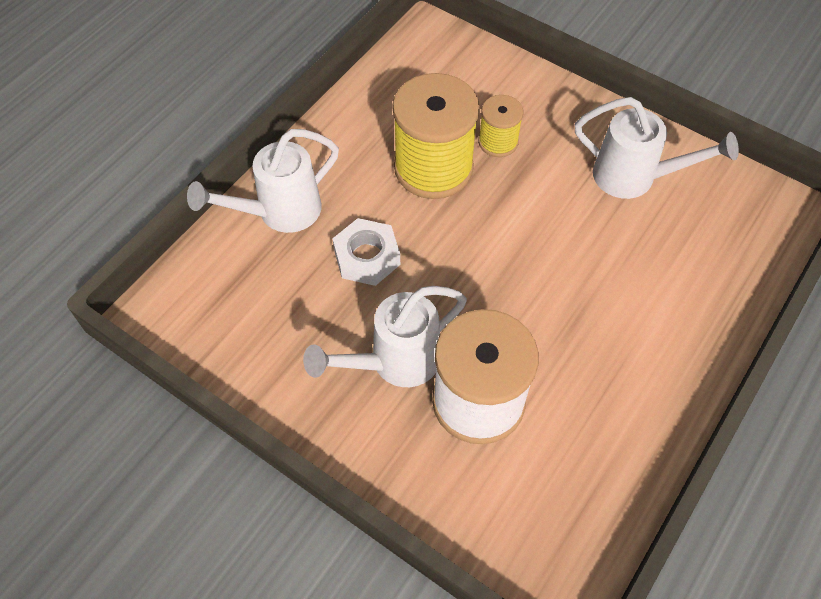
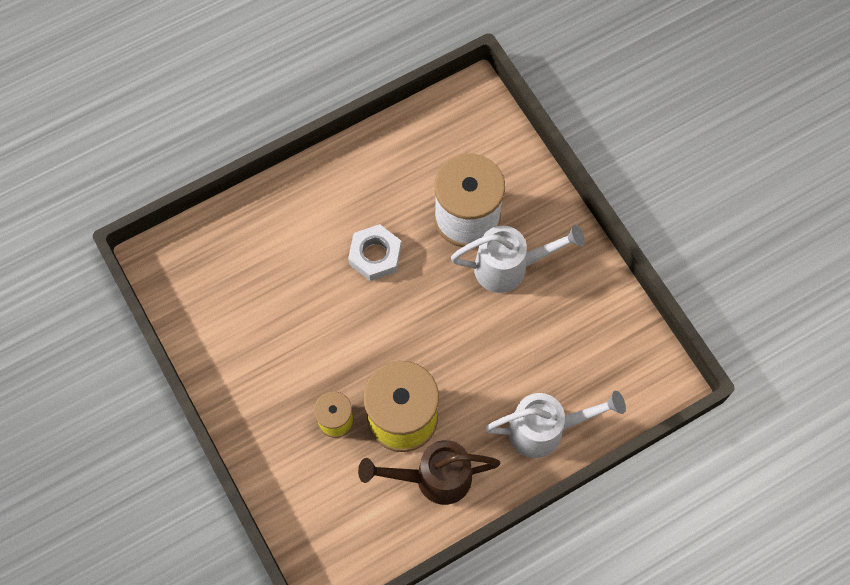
camera: 155 degrees left, 10 degrees up
(367, 257) = (493, 358): white nut -> white nut (375, 255)
(375, 131) = (433, 478): none -> brown watering can
(635, 178) = (248, 335): white watering can -> none

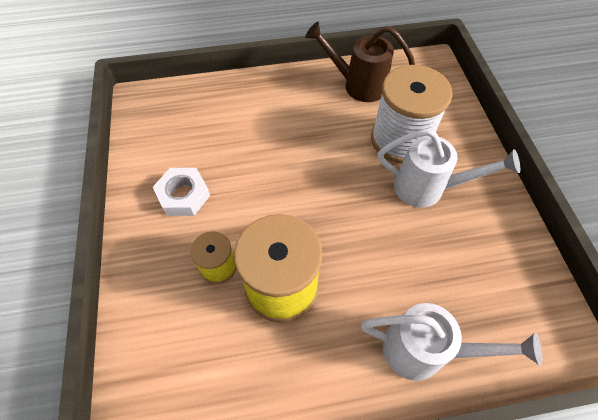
camera: 20 degrees right, 10 degrees down
(375, 255) = (311, 145): white nut -> white nut (183, 195)
(433, 478) = (288, 359): brown watering can -> brown watering can (357, 85)

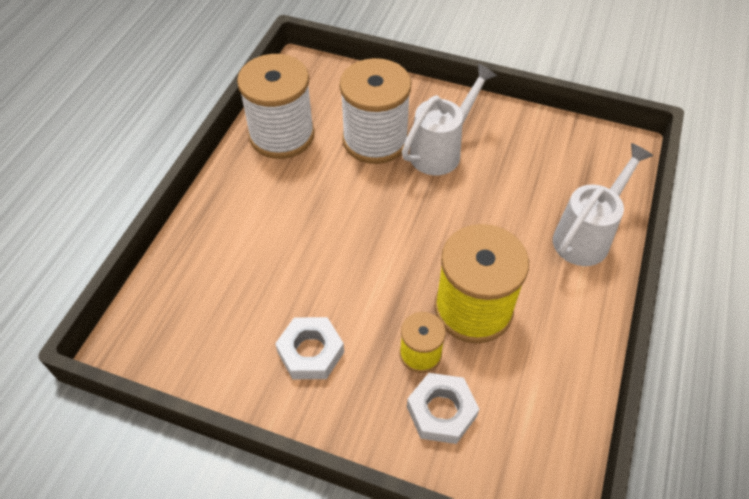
camera: 60 degrees left, 5 degrees down
(174, 305) = (441, 411): none -> white nut
(357, 85) = (282, 135): brown watering can -> white spool

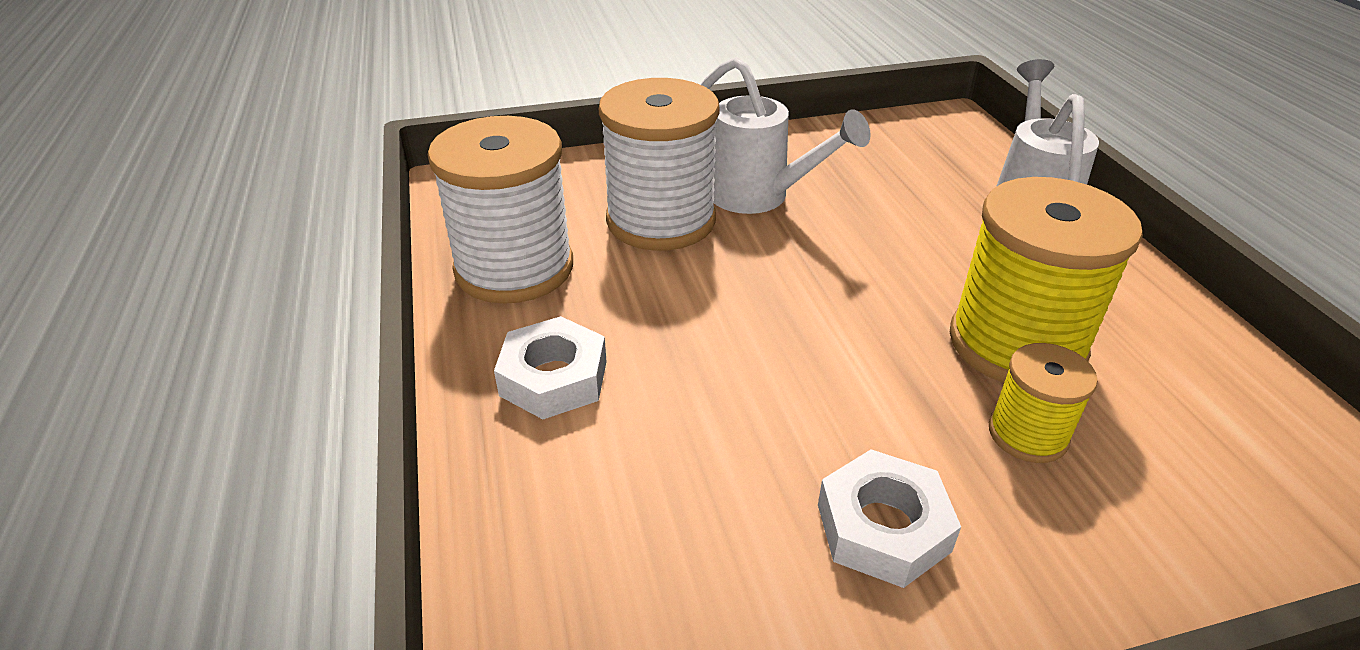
camera: 35 degrees left, 15 degrees down
(441, 150) = (760, 198): white watering can -> white watering can turned 120 degrees clockwise
(441, 411) = (1148, 492): white nut -> white nut (554, 378)

